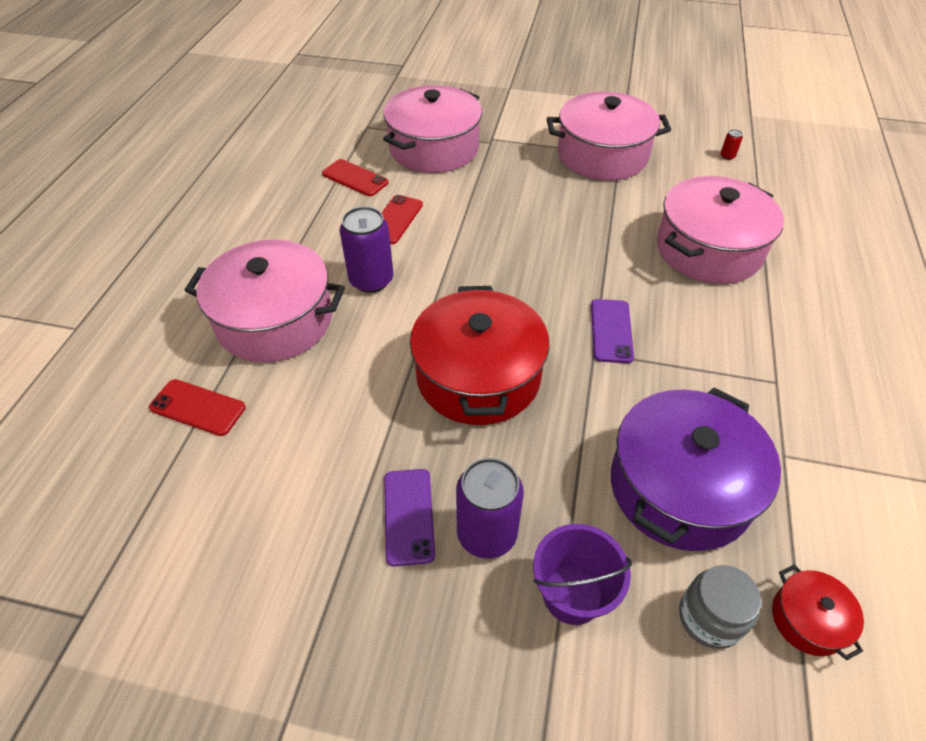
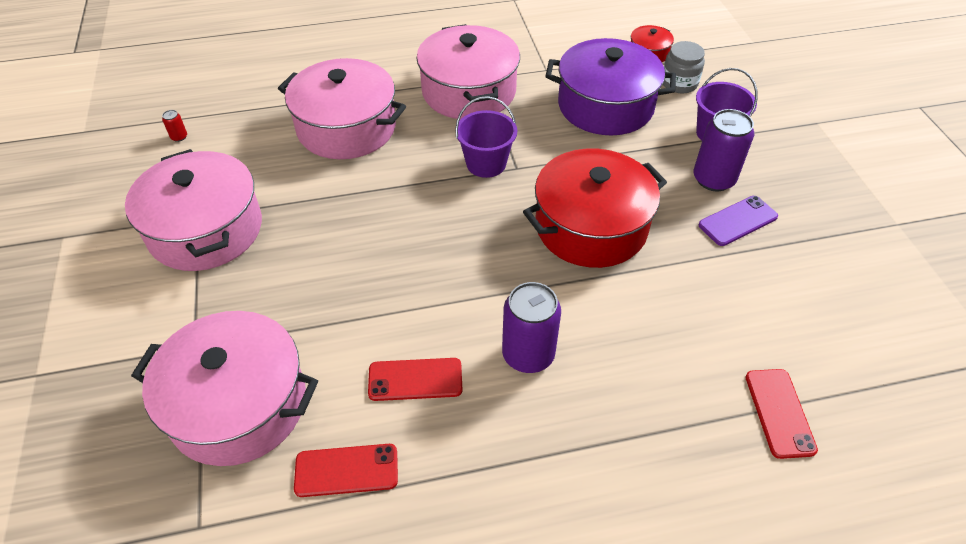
camera: 115 degrees left, 0 degrees up
(275, 320) = (639, 413): pink pot -> pink pot (469, 91)
(355, 178) = (346, 470): red phone -> red phone turned 75 degrees clockwise
(611, 331) = (486, 164): purple phone -> purple bucket

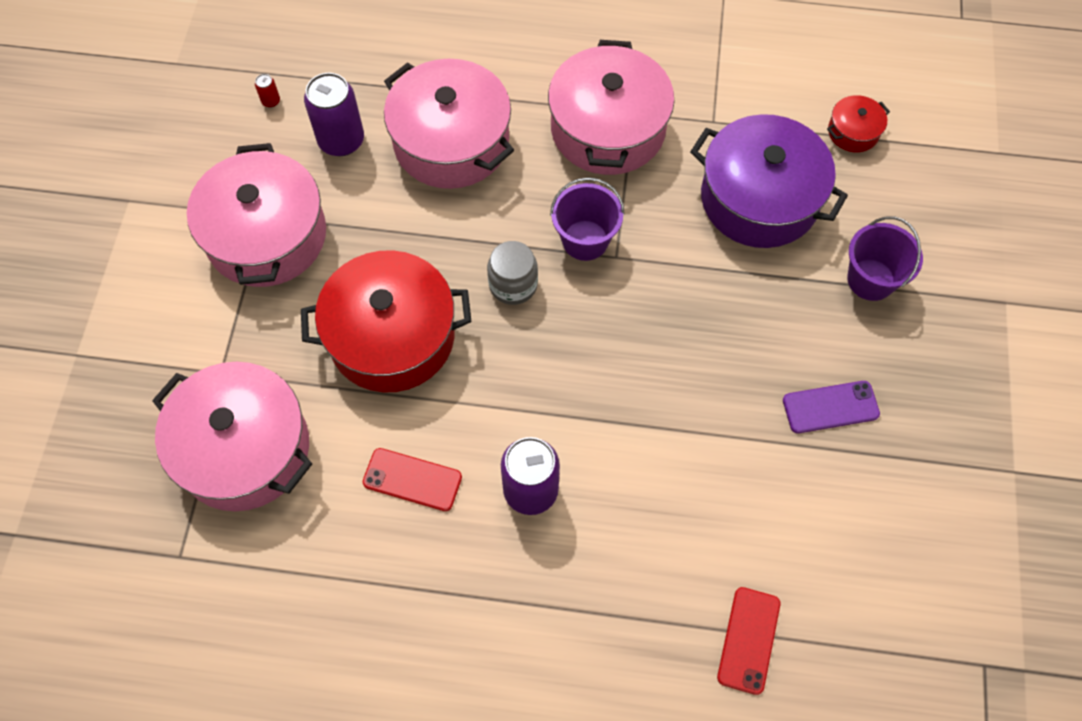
camera: 20 degrees right, 15 degrees up
(346, 470) = (319, 549): red phone -> none
(591, 227) = (663, 361): red pot -> red pot (392, 336)
(679, 83) = (866, 191): grey jar -> grey jar (513, 284)
(713, 179) = (833, 343): purple can -> purple can (341, 140)

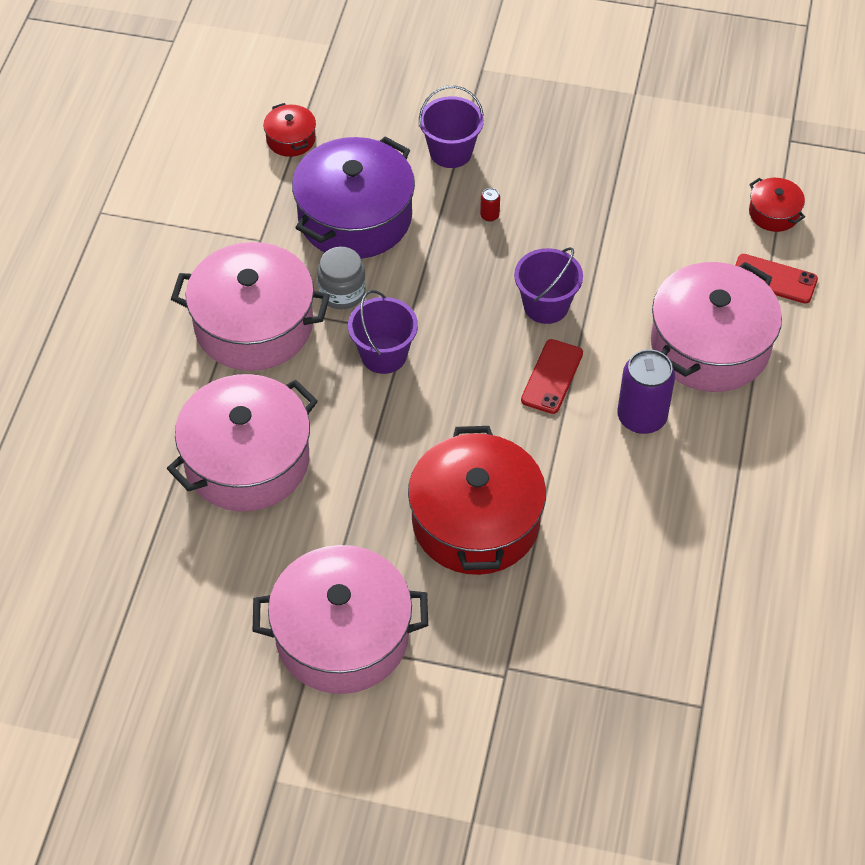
camera: 85 degrees left, 10 degrees down
(244, 449) = (591, 652): pink pot -> pink pot (710, 345)
(271, 101) = (159, 634): red can -> red can (489, 215)
(341, 140) = (227, 563): purple can -> none
(412, 479) = (628, 509): red phone -> red phone (552, 376)
(513, 284) = (427, 417): grey jar -> grey jar (342, 293)
(670, 387) = (546, 306): none -> purple bucket
(830, 407) = (572, 198): purple phone -> none
(855, 642) = (774, 213): none -> red pot

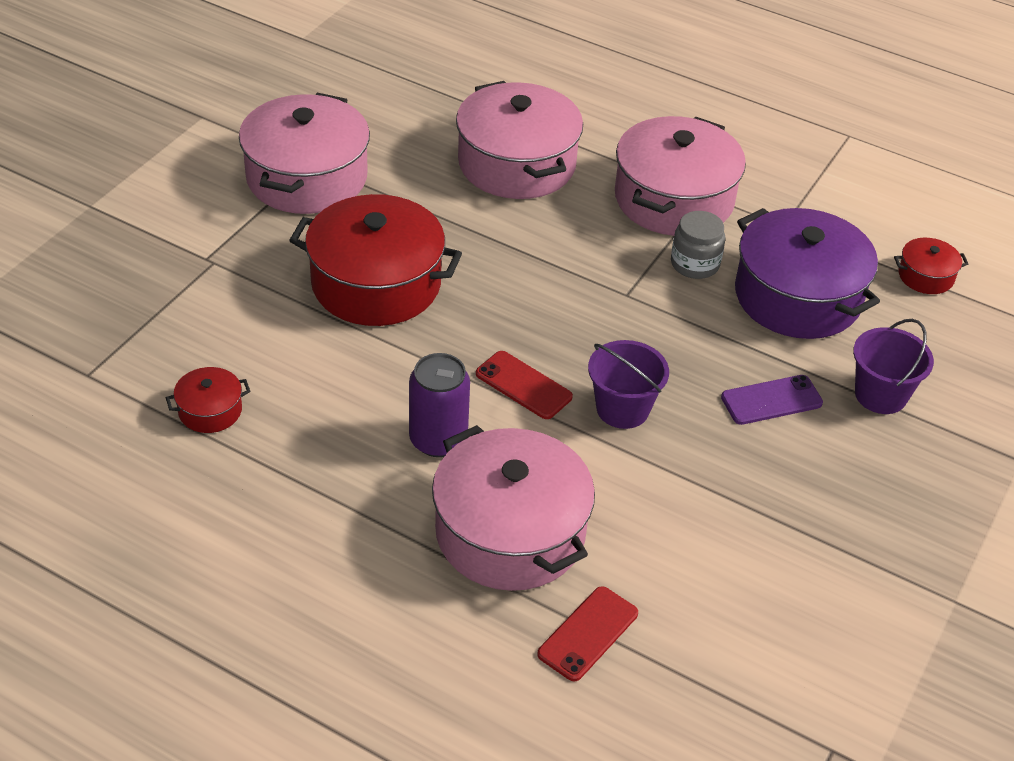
camera: 105 degrees right, 10 degrees down
(384, 355) = (603, 273): purple bucket -> none
(489, 215) = (771, 400): red can -> purple phone
(774, 213) = (700, 677): red pot -> red pot (210, 410)

